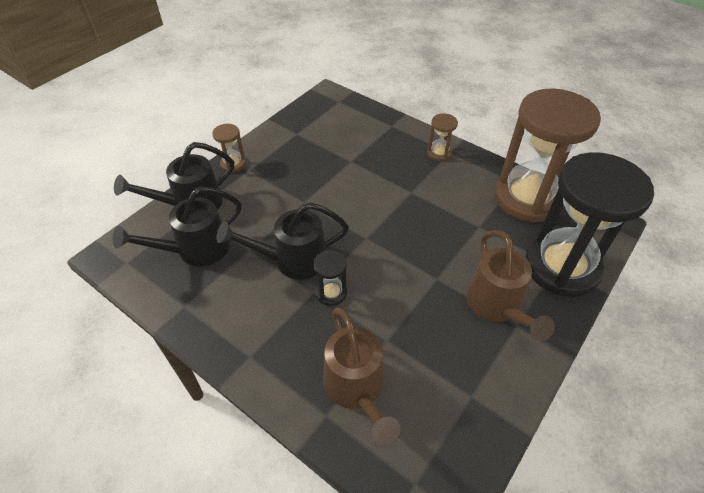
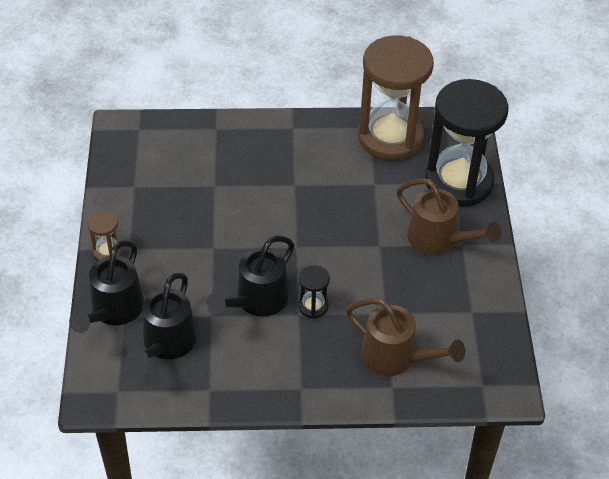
camera: 40 degrees left, 0 degrees up
(439, 153) = (284, 134): brown hourglass -> none

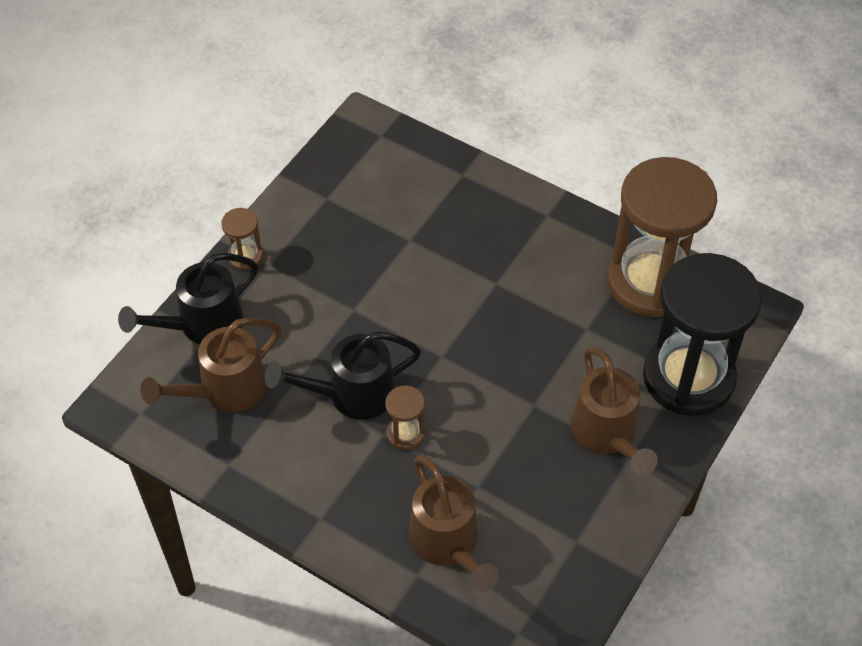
camera: 35 degrees right, 5 degrees up
(166, 345) = (224, 390): black watering can -> brown watering can
(313, 306) = (405, 433): black hourglass -> brown hourglass

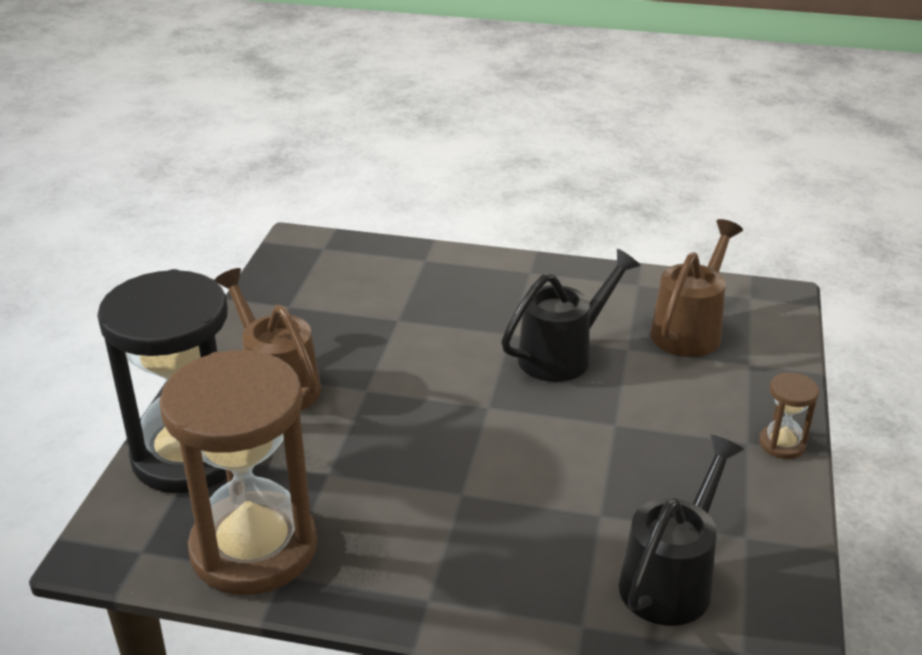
camera: 160 degrees right, 20 degrees down
(202, 325) = (764, 372): black watering can -> black watering can (672, 578)
(405, 433) = (488, 339): brown hourglass -> none
(448, 544) = (407, 281): brown watering can -> none

